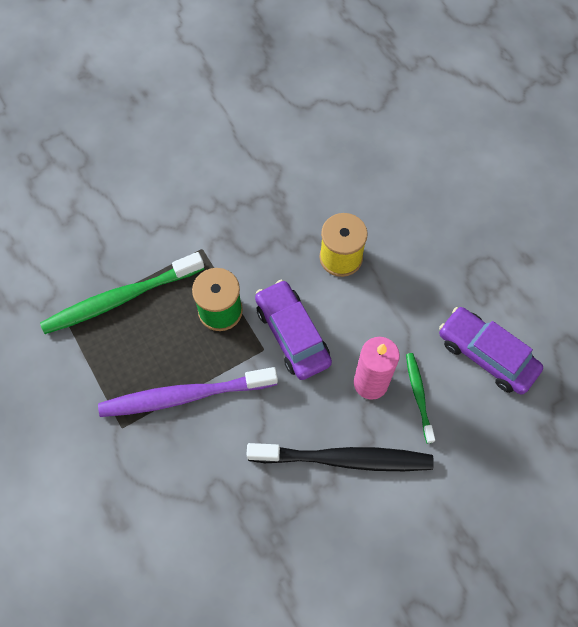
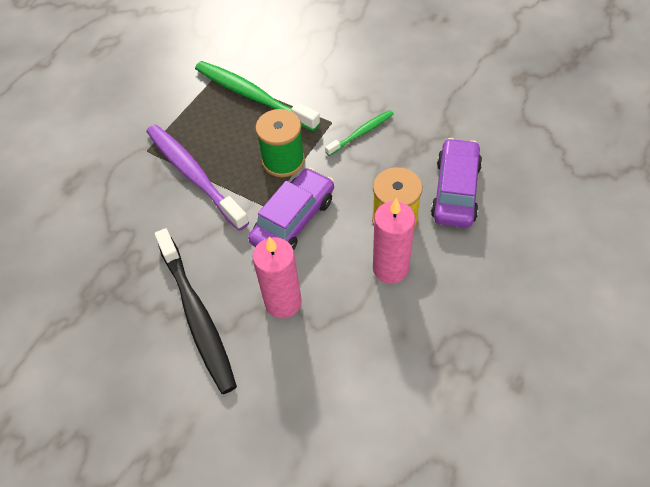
camera: 65 degrees right, 10 degrees down
(385, 286) = (390, 268): none -> pink candle
(418, 395) = (294, 349): green toothbrush -> green toothbrush (361, 133)
(486, 355) = (376, 392): purple car -> purple car (455, 191)

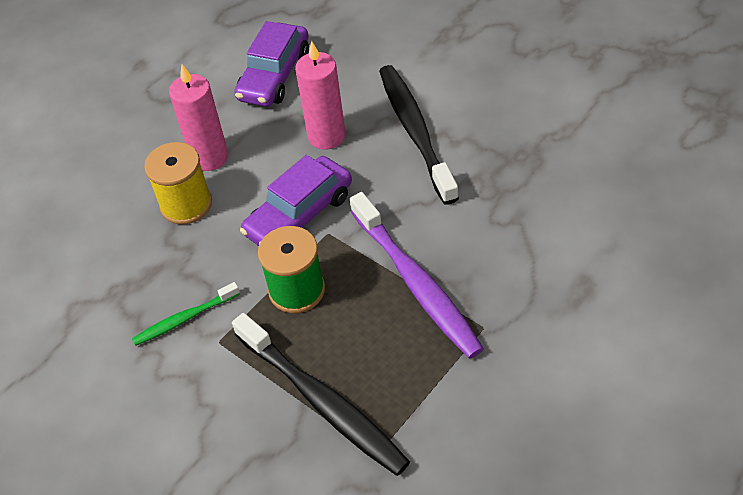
camera: 170 degrees left, 5 degrees down
(253, 96) = (322, 402): green toothbrush -> black toothbrush
(455, 191) = (104, 230): purple car -> purple car (274, 75)

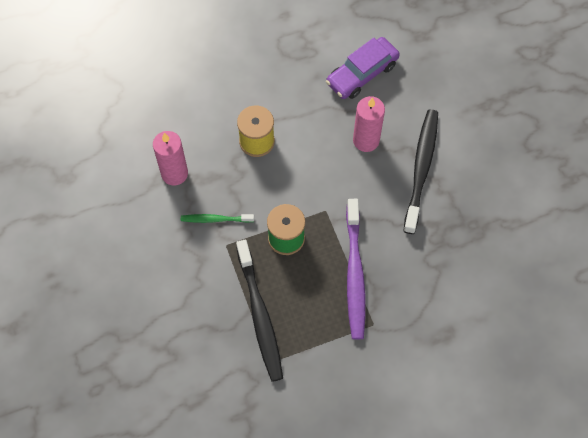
camera: 25 degrees right, 15 degrees up
(210, 157) = (288, 115): pink candle -> pink candle (174, 173)
(299, 214) = (317, 188): purple car -> none

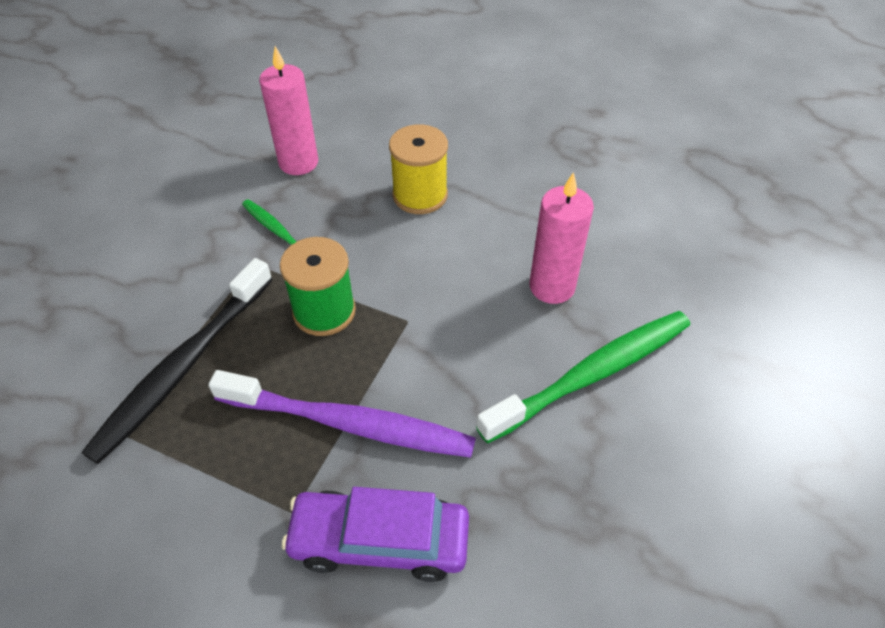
camera: 45 degrees right, 15 degrees down
(354, 274) = (349, 423): purple toothbrush -> purple toothbrush turned 120 degrees counterclockwise
(362, 73) = (628, 218): purple car -> purple car (379, 541)
(421, 169) = (592, 374): black toothbrush -> green toothbrush

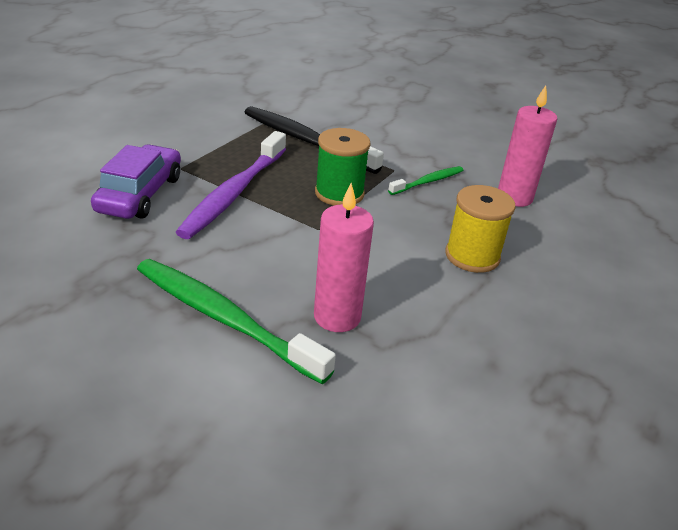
camera: 95 degrees right, 15 degrees down
(592, 374) = (224, 318): green toothbrush -> green toothbrush turned 150 degrees clockwise

